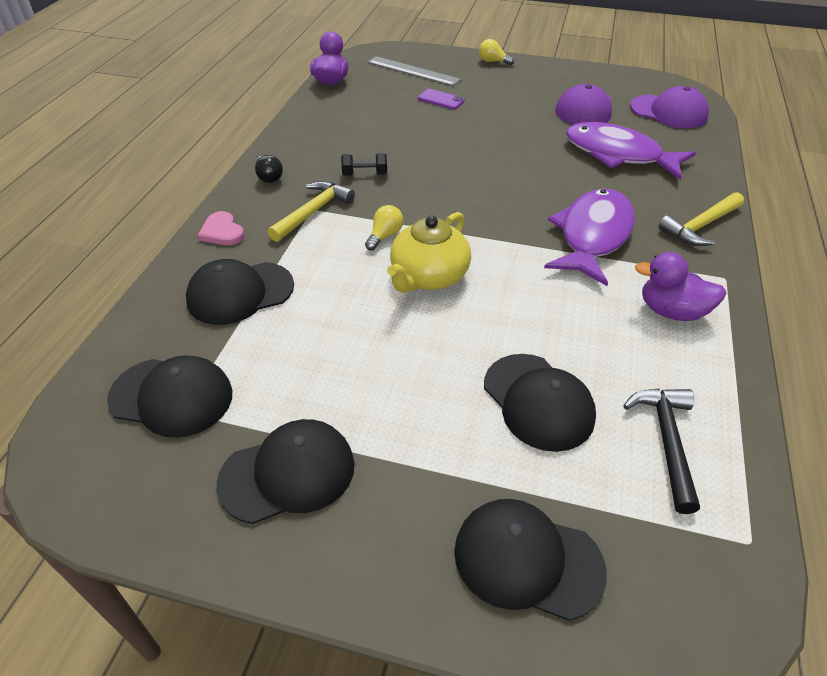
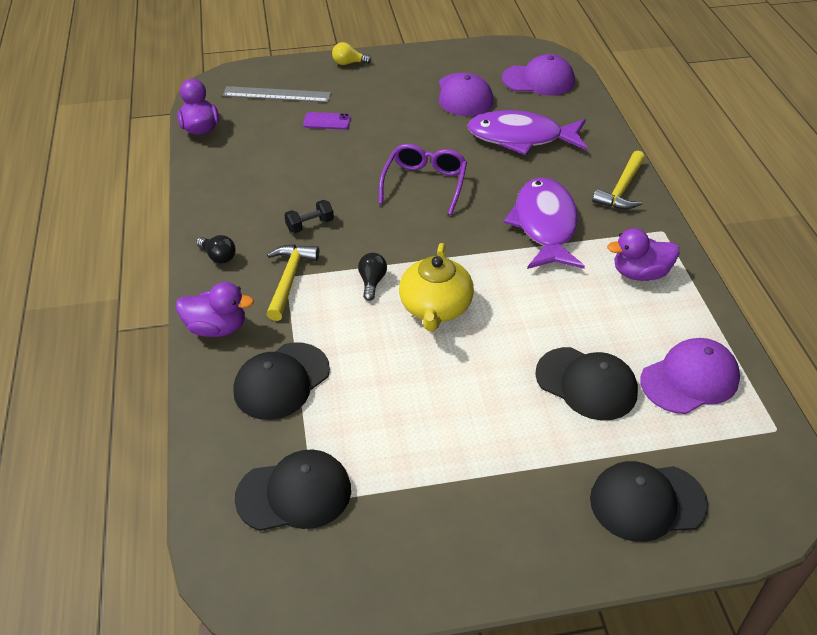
camera: 25 degrees left, 0 degrees up
(222, 232) = (217, 328): pink heart -> purple duck
(288, 473) = (438, 514): black cap -> none
(385, 236) = (372, 282): yellow light bulb -> black light bulb
(494, 169) = (424, 184): none -> purple glasses
(666, 441) = (690, 379): black hammer -> purple cap

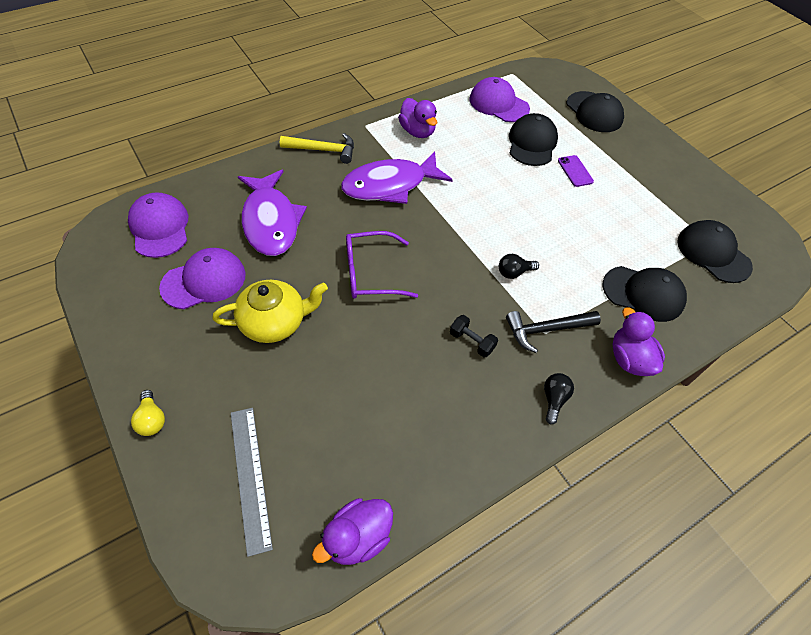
camera: 115 degrees left, 10 degrees up
(289, 279) = (546, 330): yellow hammer -> black hammer
(327, 121) = (294, 393): purple phone -> purple phone (575, 171)
(435, 308) = (516, 227): yellow teapot -> yellow teapot (274, 322)

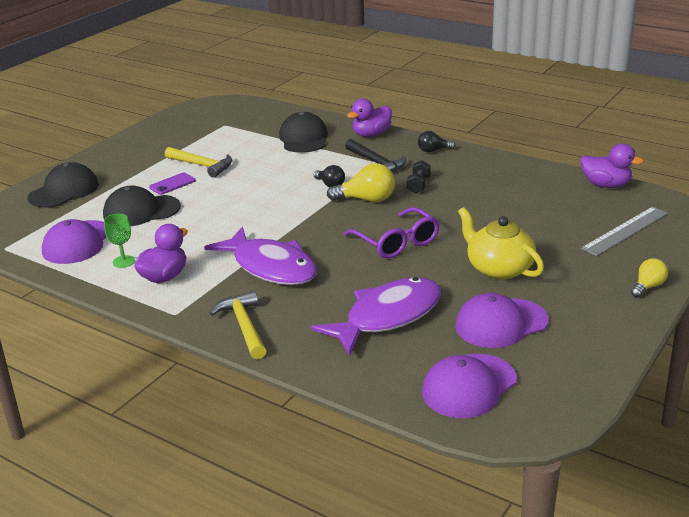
camera: 110 degrees left, 25 degrees down
(204, 281) = (501, 323): purple cap -> purple cap turned 60 degrees counterclockwise
(454, 118) = (123, 261): none -> green goblet
(465, 286) = (366, 200): none -> yellow light bulb
(606, 199) = (202, 165): none -> yellow hammer
(713, 253) = (236, 122): black cap -> none

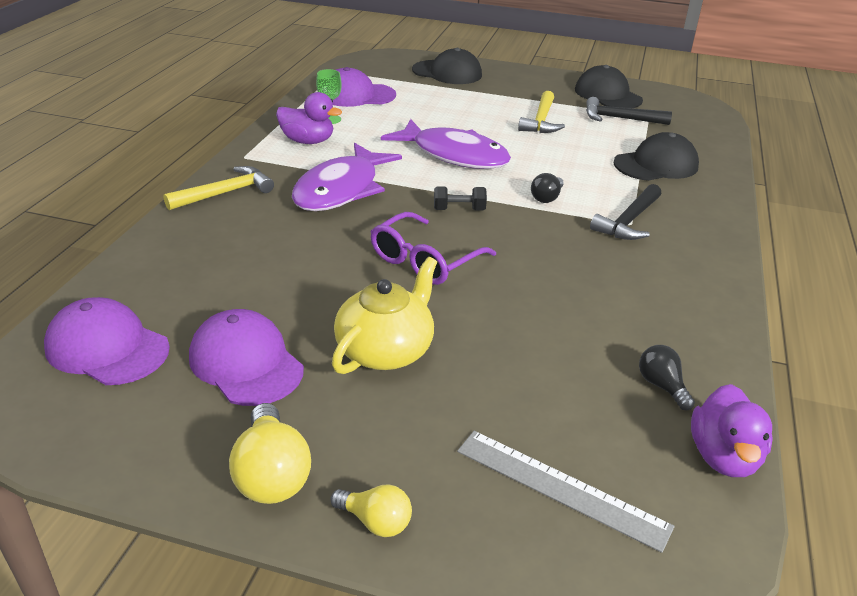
camera: 70 degrees right, 5 degrees up
(141, 211) = (427, 110): black cap -> black cap (607, 95)
(172, 184) = (490, 114): purple phone -> none
(221, 136) = (619, 119): none -> black hammer
(366, 200) = (523, 226): yellow light bulb -> yellow light bulb (272, 474)
(371, 134) = (709, 207): purple duck -> none
(387, 317) = (252, 274): purple fish -> purple fish (454, 155)
(418, 185) = (587, 260): black dumbbell -> black dumbbell (459, 210)
(433, 150) = (703, 261): black light bulb -> black light bulb (661, 386)

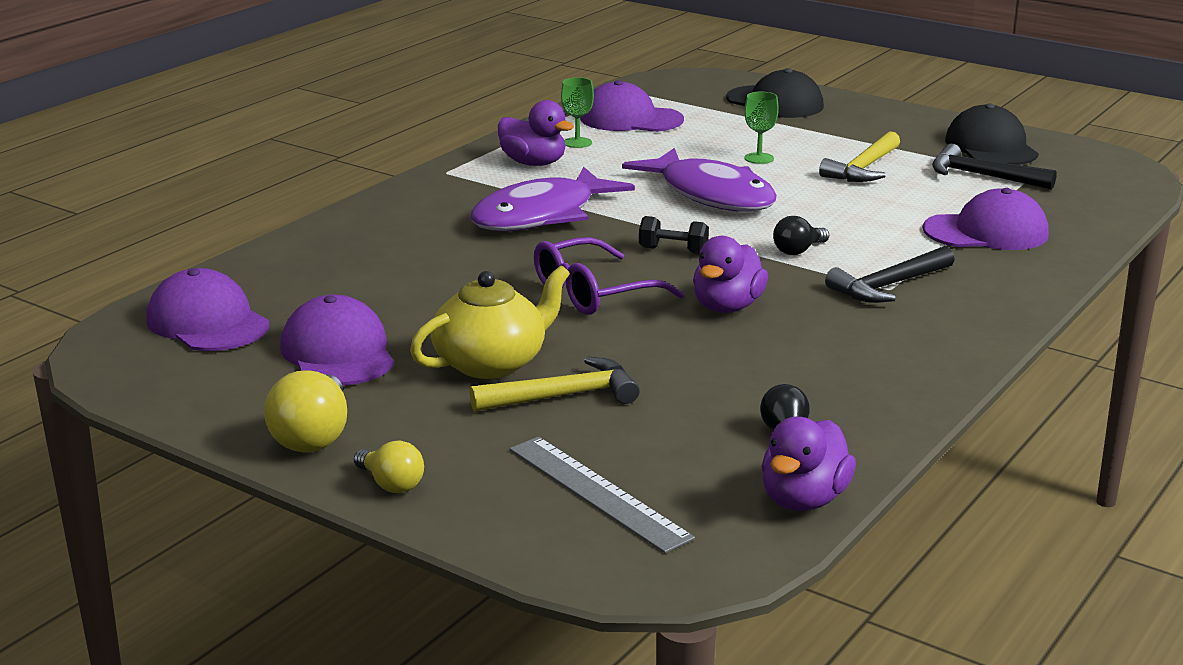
camera: 20 degrees right, 10 degrees down
(225, 193) = (403, 205): yellow hammer -> yellow hammer (564, 396)
(466, 119) = (759, 158): none -> green goblet
(532, 259) = (727, 307): none -> purple duck
(656, 165) = (986, 232): black cap -> purple cap

